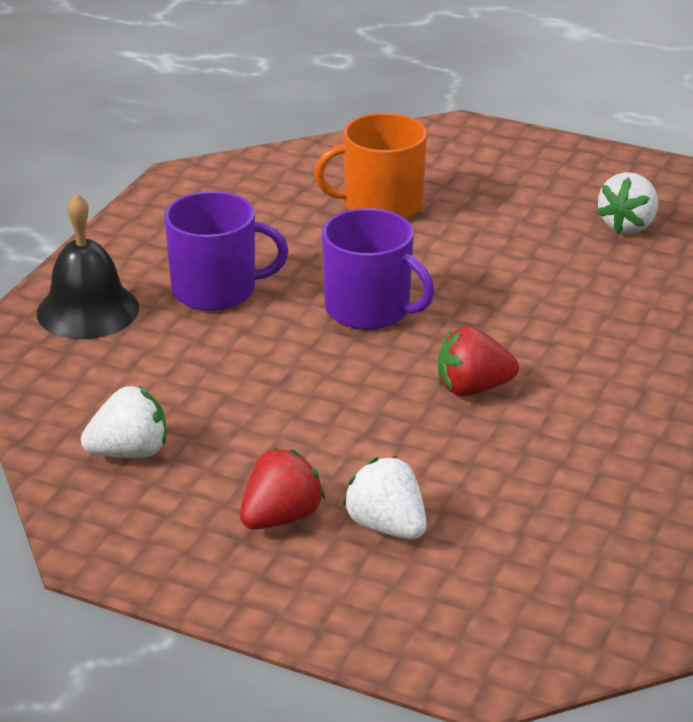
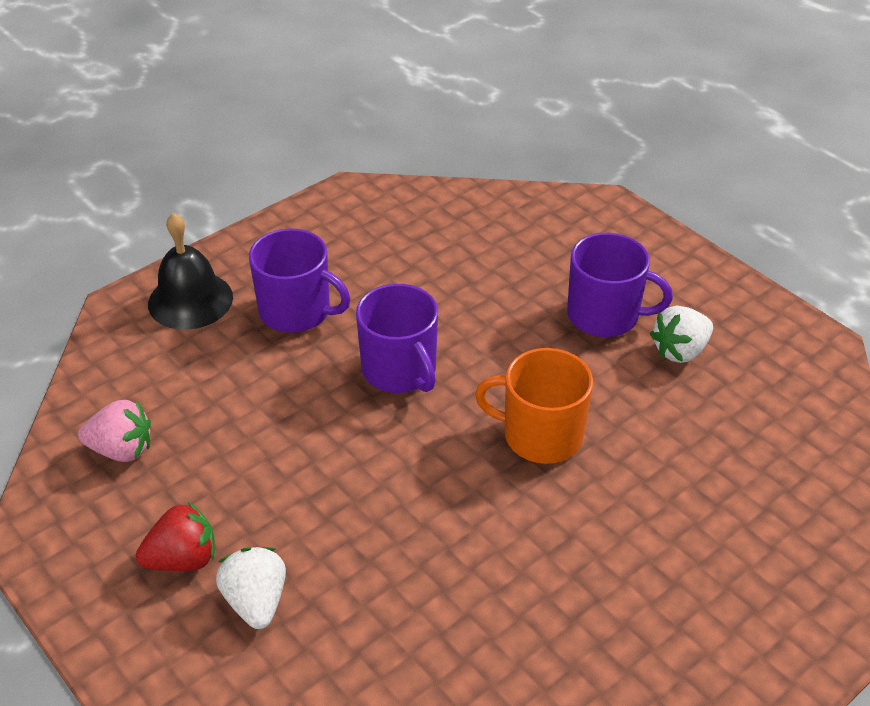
camera: 25 degrees right, 10 degrees up
(129, 452) = (122, 450): white strawberry -> pink strawberry
(381, 205) = (484, 266): orange mug -> orange mug (540, 435)
(472, 388) = (425, 482): red strawberry -> none
(534, 215) = (605, 315): none -> purple mug

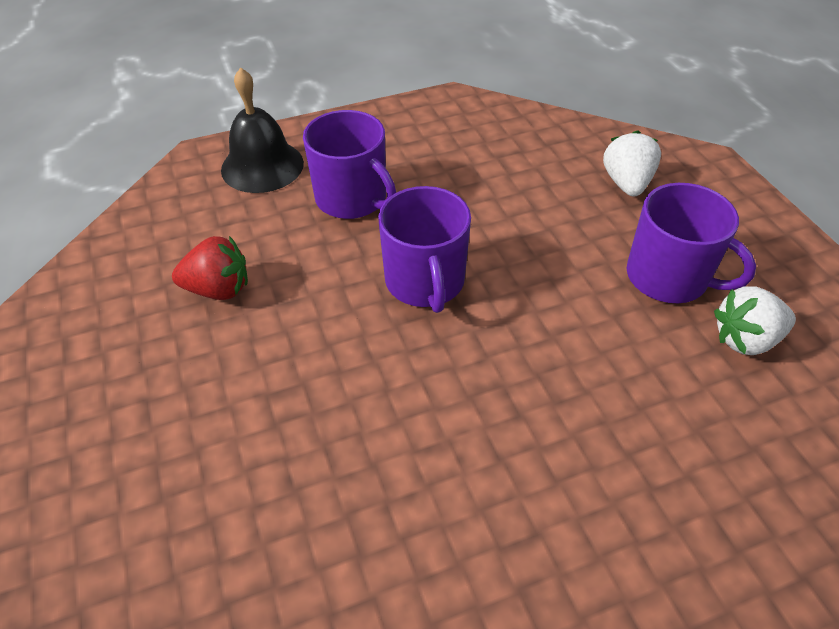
camera: 20 degrees right, 5 degrees up
(122, 450) = (123, 292): pink strawberry -> none
(183, 559) = (112, 425): red strawberry -> red strawberry (218, 289)
(256, 601) = (155, 500): white strawberry -> white strawberry (626, 183)
(540, 435) = (547, 395): orange mug -> none

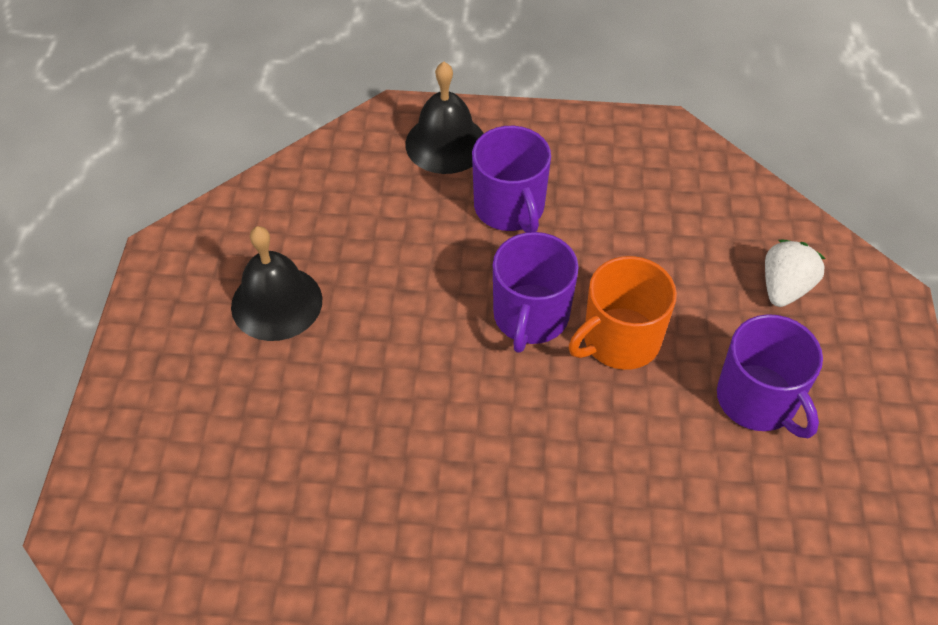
camera: 25 degrees right, 5 degrees up
(151, 363) = (276, 303): none -> black bell
(218, 289) = (354, 256): red strawberry -> none
(519, 272) = (620, 340): none -> orange mug
(745, 339) = (788, 486): white strawberry -> none

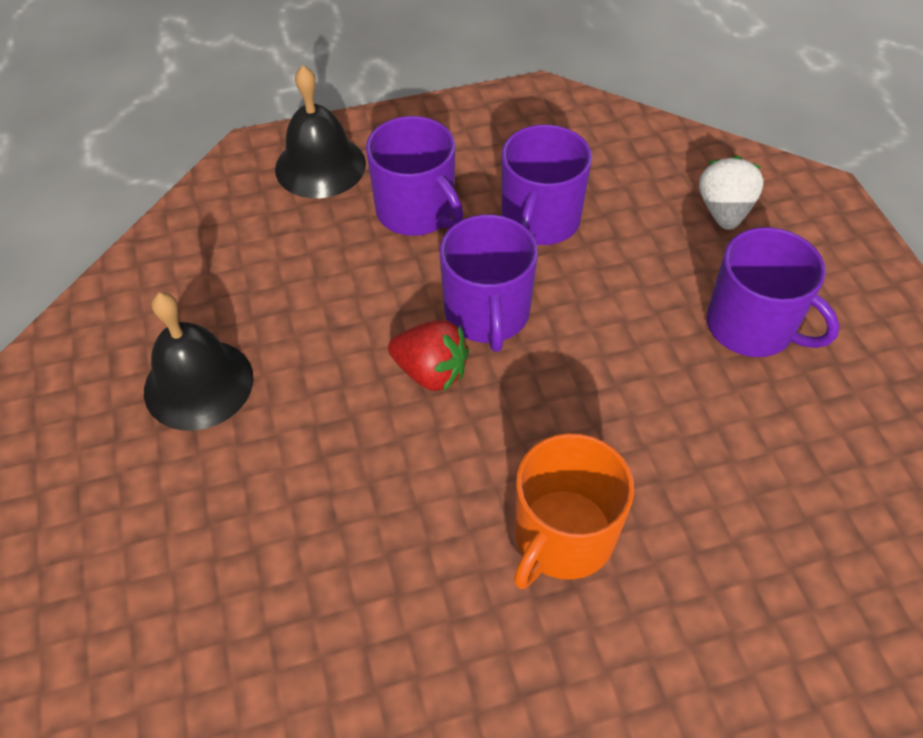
camera: 20 degrees left, 0 degrees up
(462, 351) = (431, 372): none -> red strawberry
(613, 247) = (540, 221): none -> purple mug
(620, 340) = (589, 310): orange mug -> orange mug (562, 536)

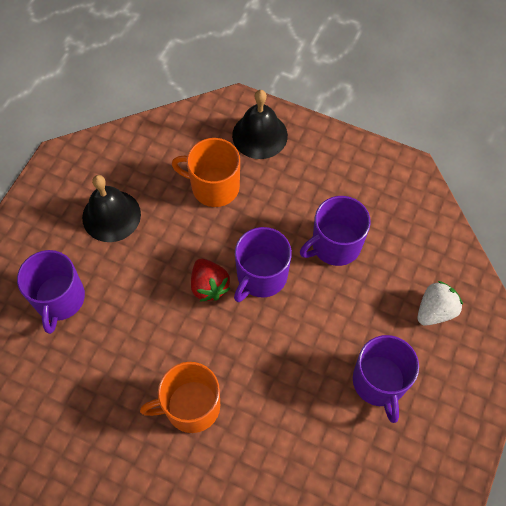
camera: 40 degrees right, 10 degrees up
(317, 256) = (214, 187): none -> orange mug
(416, 211) = (281, 195): purple mug -> purple mug (59, 299)

